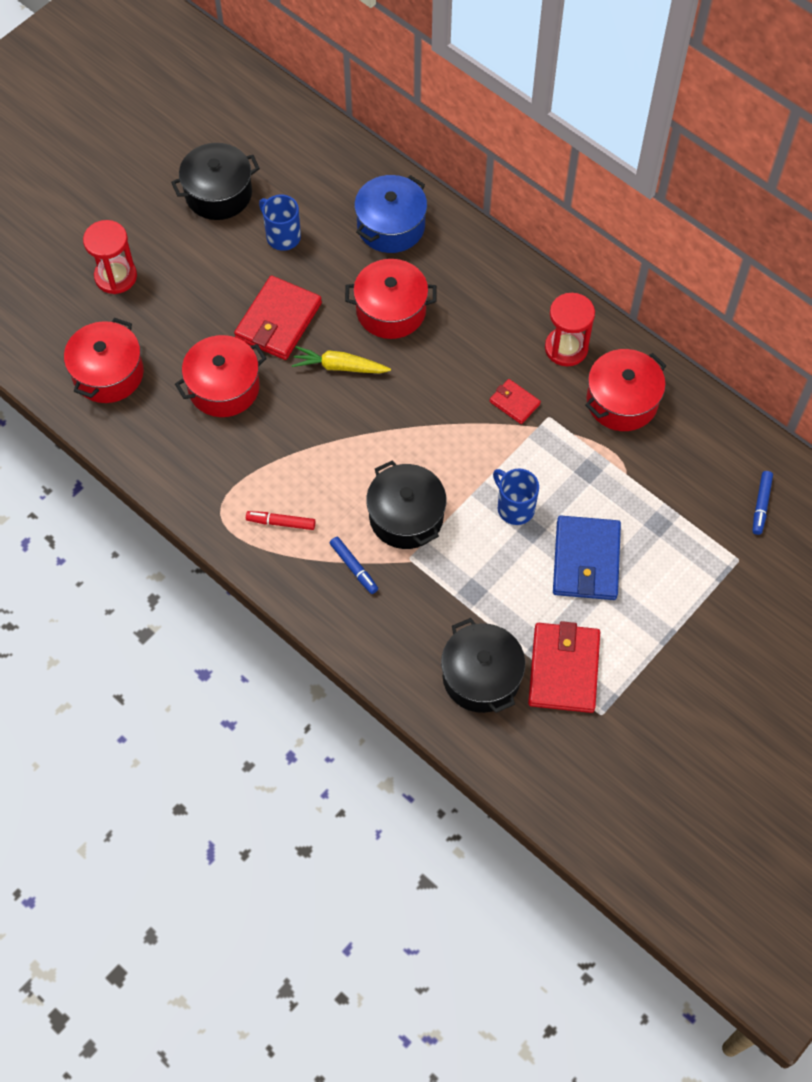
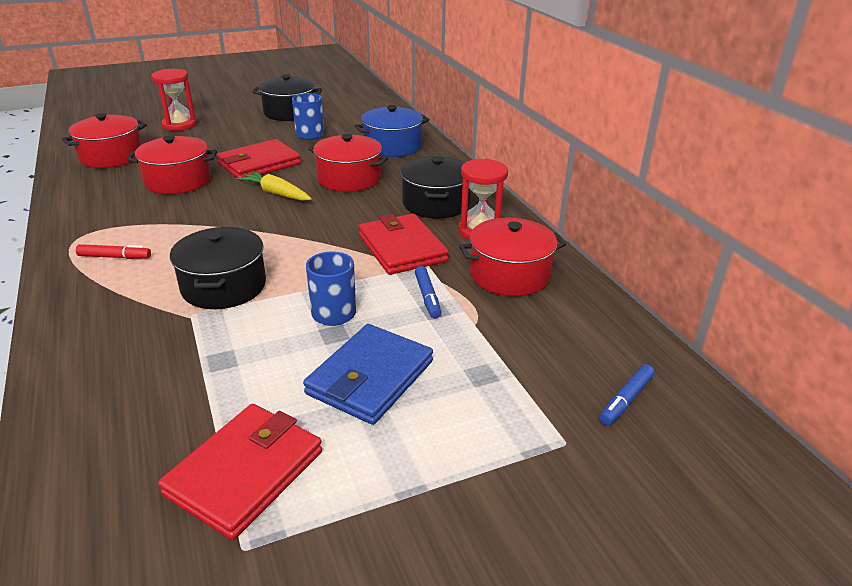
camera: 25 degrees right, 30 degrees down
(281, 522) = (115, 257): red marker -> red marker turned 150 degrees clockwise
(354, 567) = (133, 304): blue marker -> blue marker (427, 297)
(481, 676) = (143, 440): black pot -> black pot (436, 203)
(514, 403) = (402, 248): red wallet -> red wallet, size x1.92

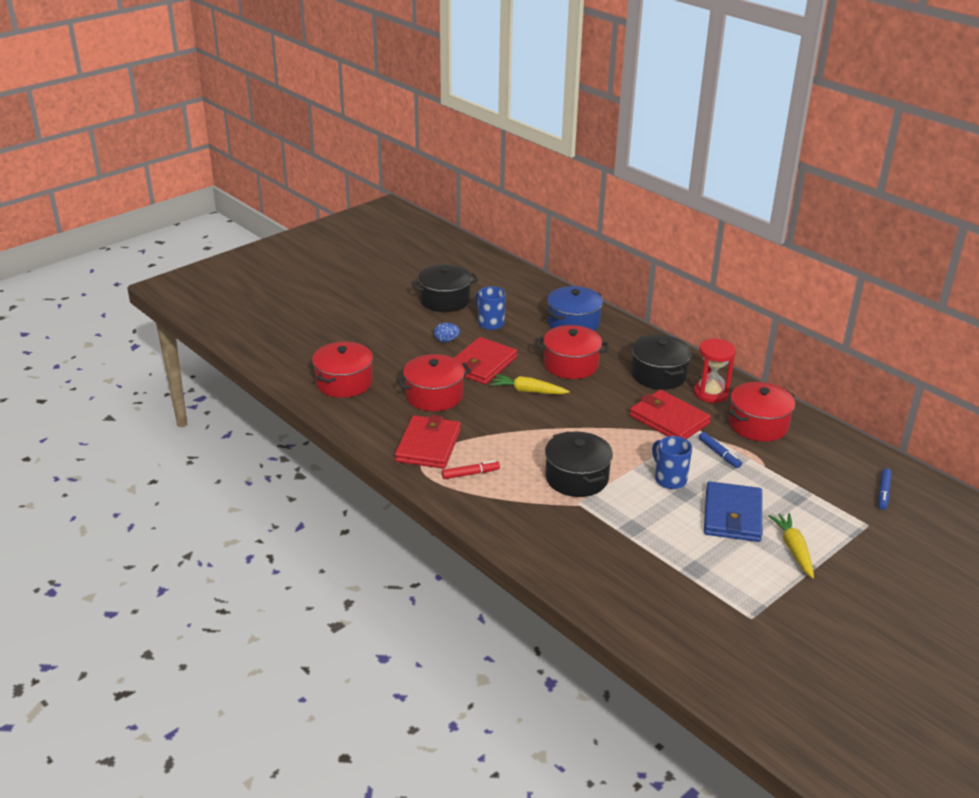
camera: 20 degrees left, 0 degrees up
(179, 125) = (360, 334): red hourglass -> none
(245, 473) = (715, 584): red wallet -> red wallet (428, 446)
(250, 141) = (446, 340): none -> blue egg
(415, 451) = (793, 549): none -> yellow carrot

